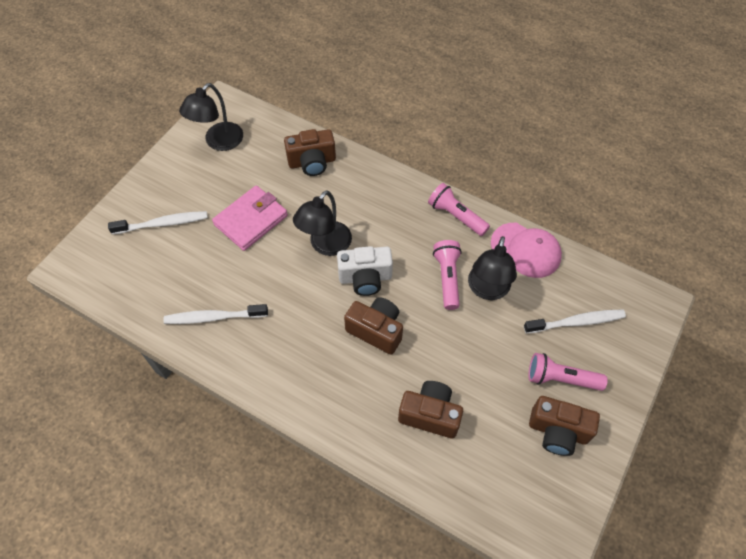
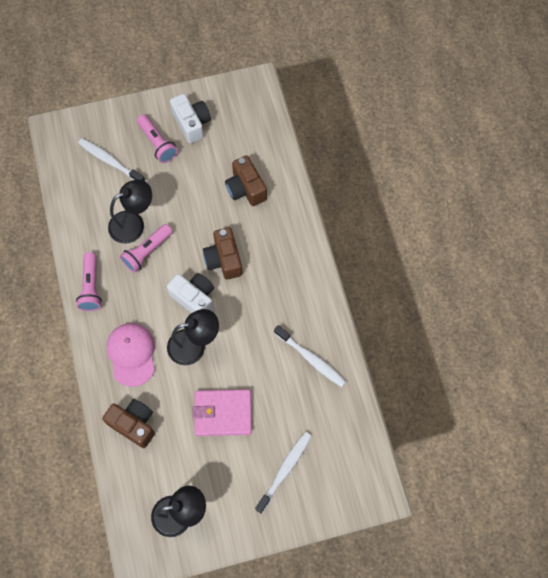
camera: 135 degrees left, 10 degrees up
(162, 224) = (285, 470): white toothbrush -> white toothbrush turned 90 degrees clockwise
(526, 250) = (80, 225): pink cap -> pink cap (131, 354)
(558, 431) = (192, 123): brown camera -> white camera

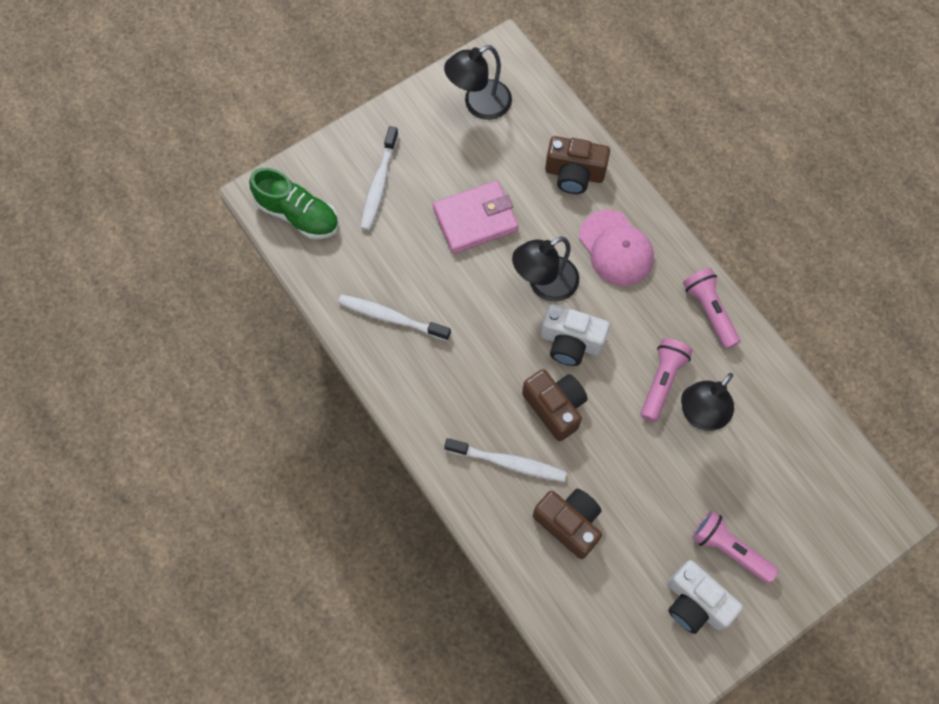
camera: 160 degrees right, 0 degrees up
(110, 161) = (781, 495): white toothbrush -> white toothbrush (508, 462)
(355, 466) = (298, 214): none -> green shoe

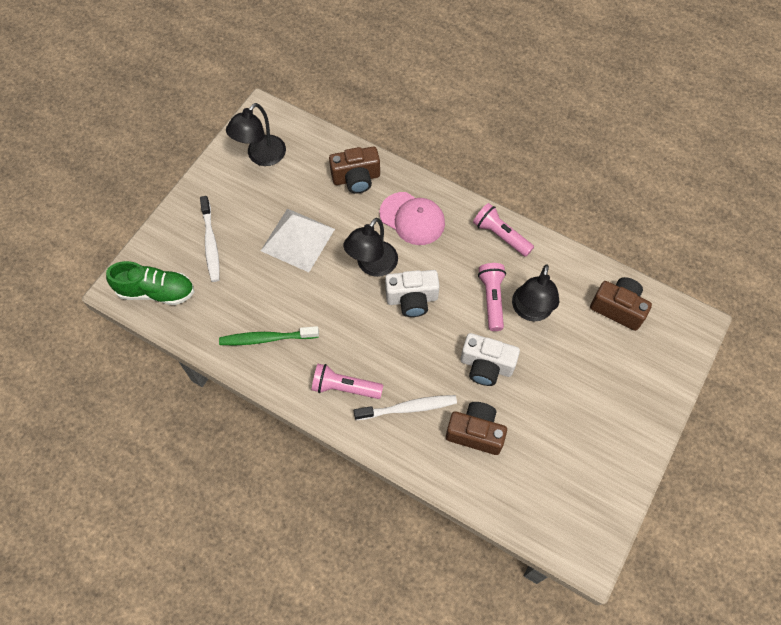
camera: 25 degrees left, 5 degrees down
(391, 318) = (267, 338): white toothbrush -> green toothbrush
(475, 219) = (298, 240): pink wallet -> white pyramid
(555, 407) = (423, 351): brown camera -> brown camera (618, 308)
(695, 603) = (595, 448): white camera -> white camera (486, 366)
(729, 549) = (599, 398): pink flashlight -> pink flashlight (344, 387)

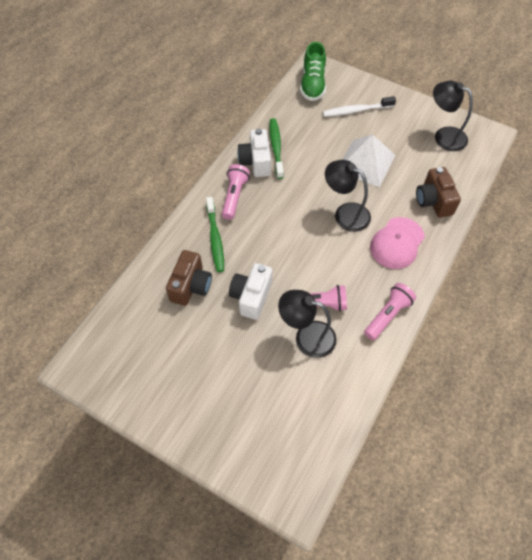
camera: 90 degrees right, 5 degrees down
(408, 408) = (215, 238): white toothbrush -> green toothbrush
(412, 299) = (314, 242): white camera -> white camera (256, 162)
(618, 308) = (313, 420): brown camera -> none

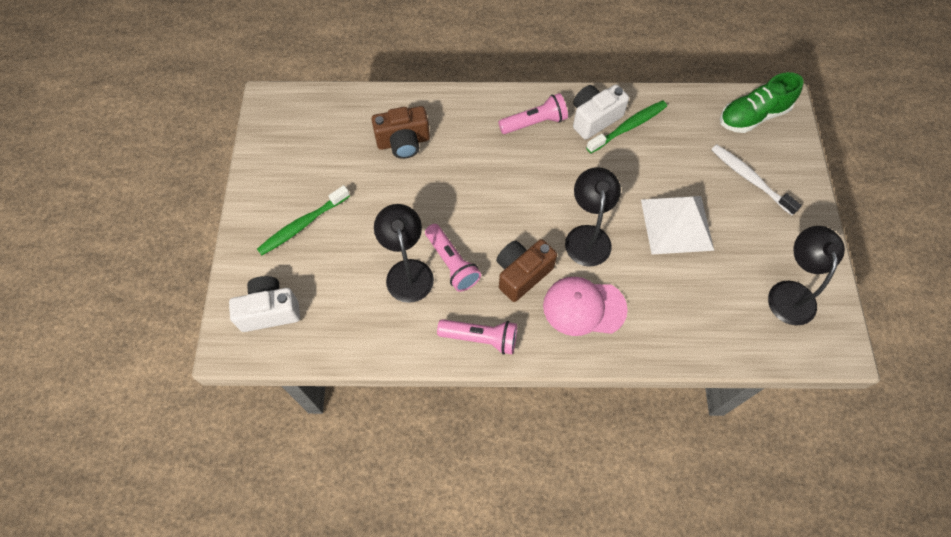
camera: 60 degrees right, 5 degrees up
(215, 238) = (471, 133): green toothbrush -> green toothbrush (302, 225)
(251, 297) = (423, 199): white camera -> white camera (270, 311)
(433, 201) = (674, 322): brown camera -> brown camera (522, 274)

